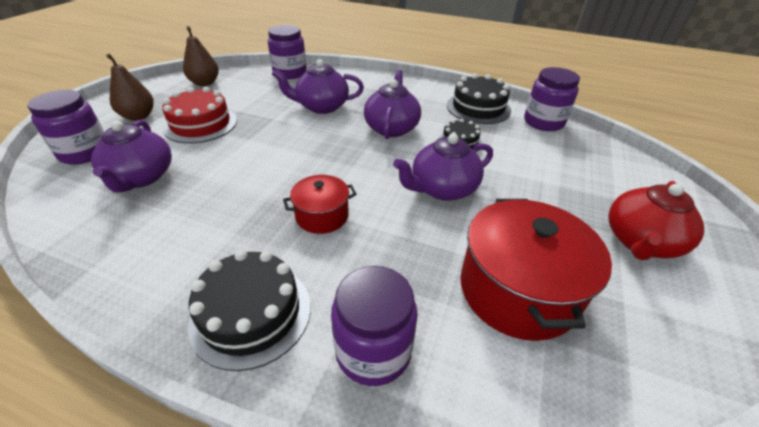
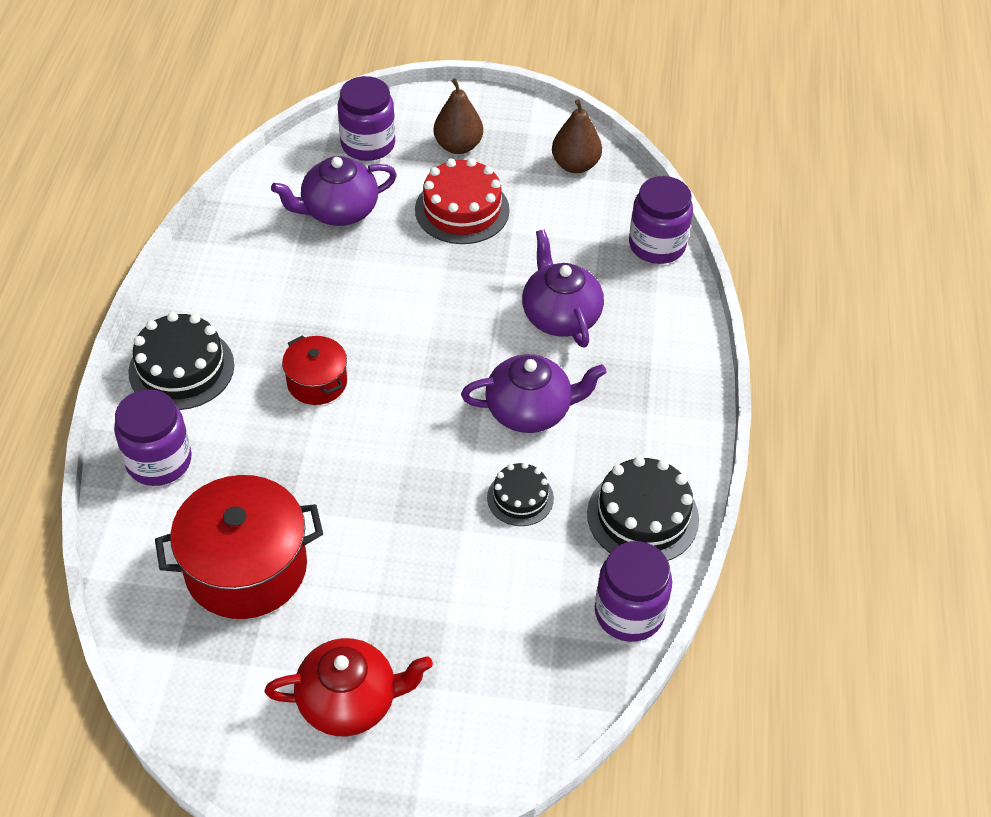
camera: 75 degrees right, 10 degrees up
(442, 189) = (398, 487): purple teapot -> none
(640, 242) = (350, 701): red teapot -> red teapot turned 150 degrees clockwise

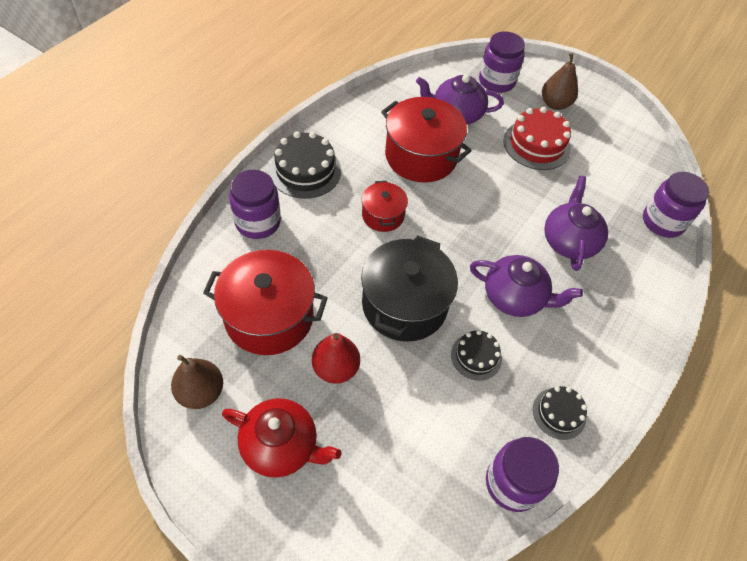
camera: 25 degrees right, 5 degrees up
(323, 285) = (421, 156): none -> red pot
(363, 587) = (335, 368): none -> red pear
(404, 477) = (404, 304): none -> black pot
(575, 165) = (629, 146): brown pear -> brown pear (201, 392)
(642, 516) = (559, 413): black cake -> black cake, size x0.60

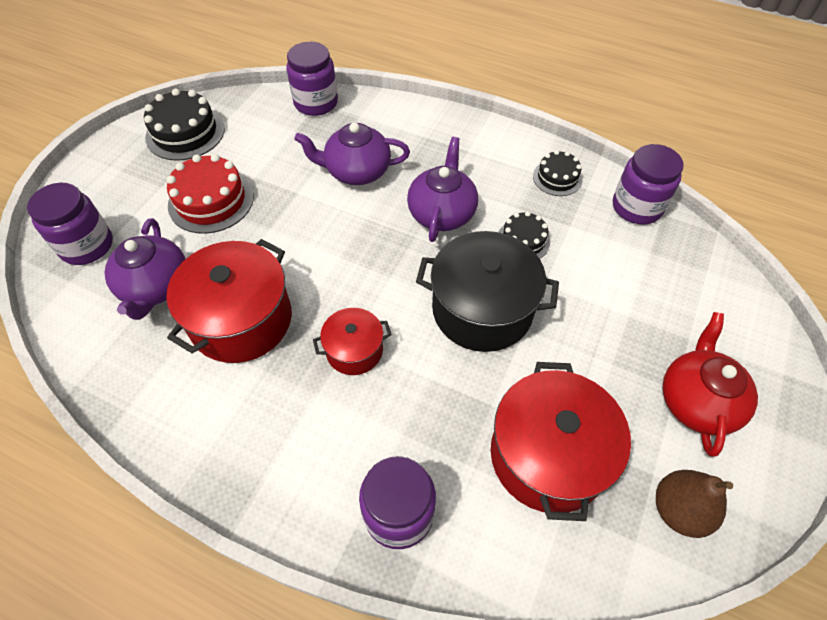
camera: 95 degrees left, 0 degrees up
(305, 171) = (286, 468): black cake -> black cake (185, 133)
(335, 368) = (587, 365): red pear -> none
(555, 104) = (136, 185): brown pear -> none

